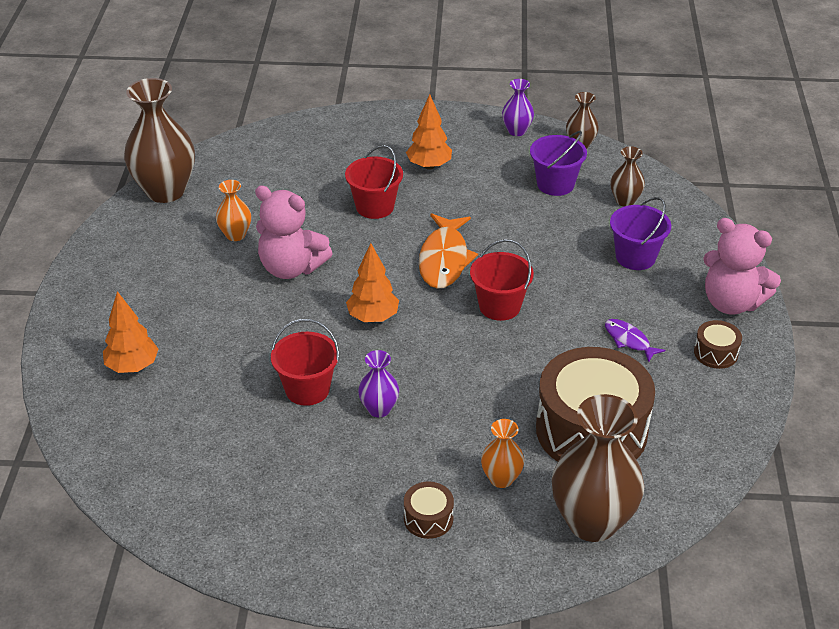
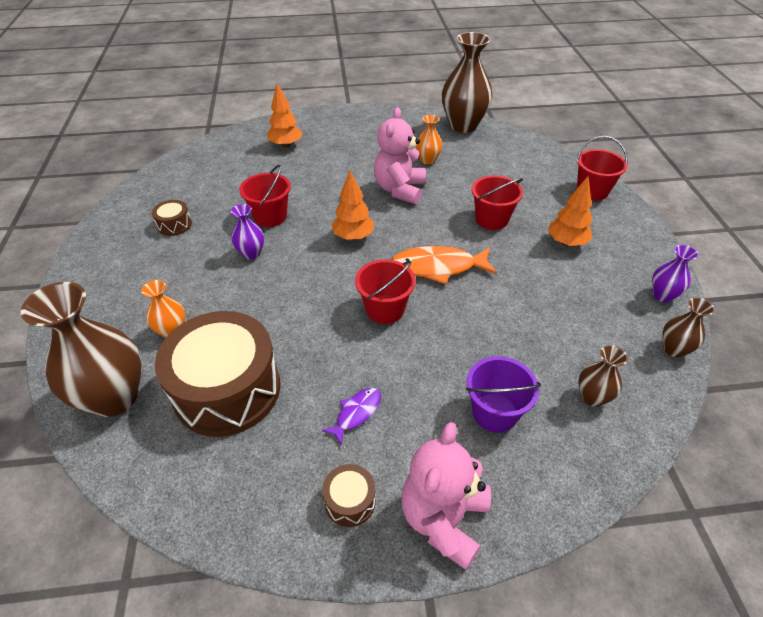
camera: 80 degrees right, 5 degrees up
(349, 127) = (592, 191): none -> red bucket
(428, 518) = (136, 293): brown drum -> brown drum (174, 225)
(555, 184) = (589, 333): purple bucket -> none

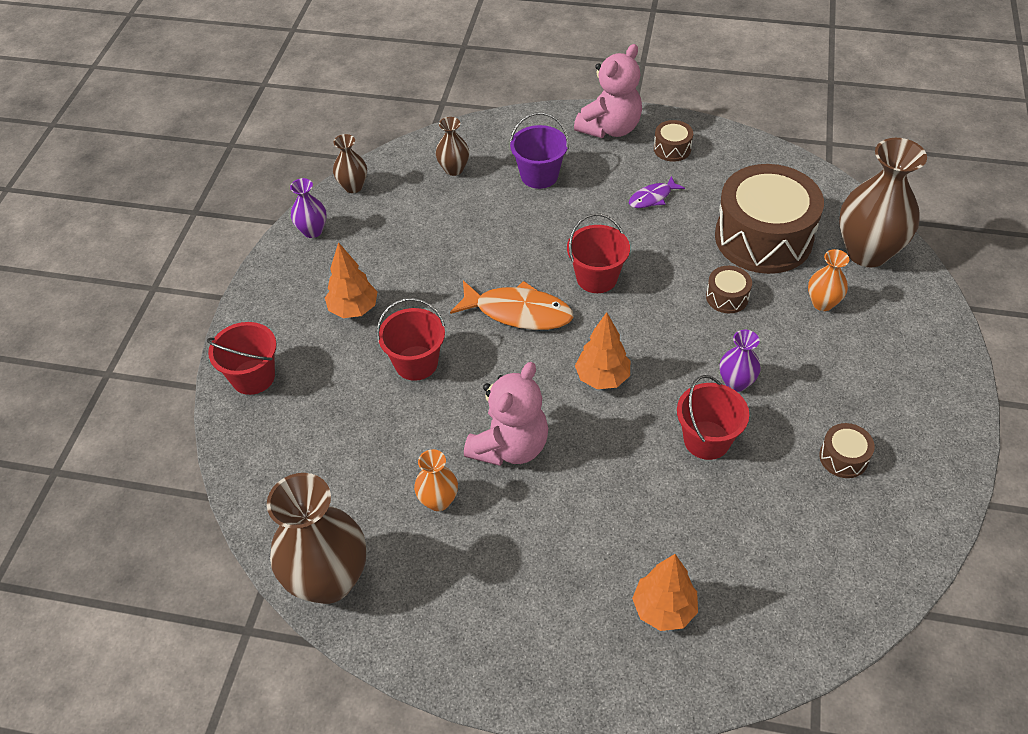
camera: 160 degrees left, 5 degrees up
(262, 318) = (727, 297): none -> brown drum

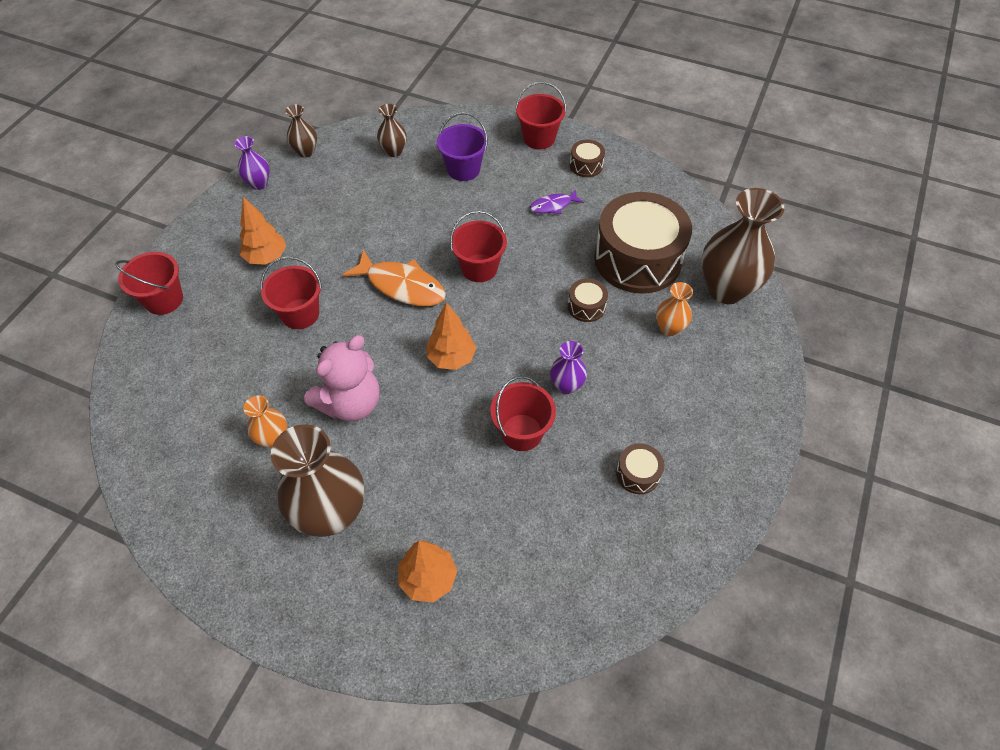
camera: 10 degrees right, 5 degrees up
(329, 580) = (158, 489): brown vase -> brown vase (331, 514)
(610, 128) = (539, 138): pink teddy bear -> red bucket

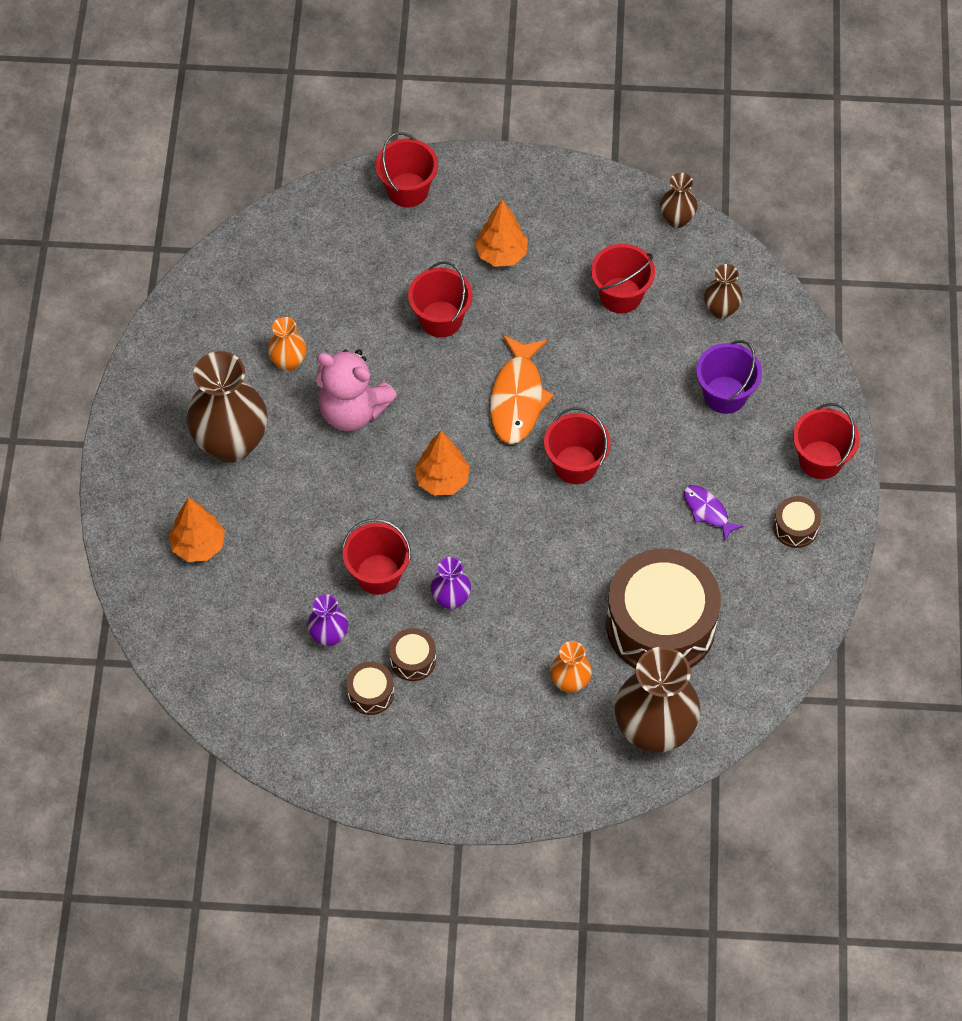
camera: 70 degrees right, 5 degrees up
(259, 184) = (604, 196): purple vase -> purple vase (329, 636)
(348, 199) = (620, 295): none -> red bucket
(586, 306) = (565, 589): brown drum -> brown drum (413, 660)

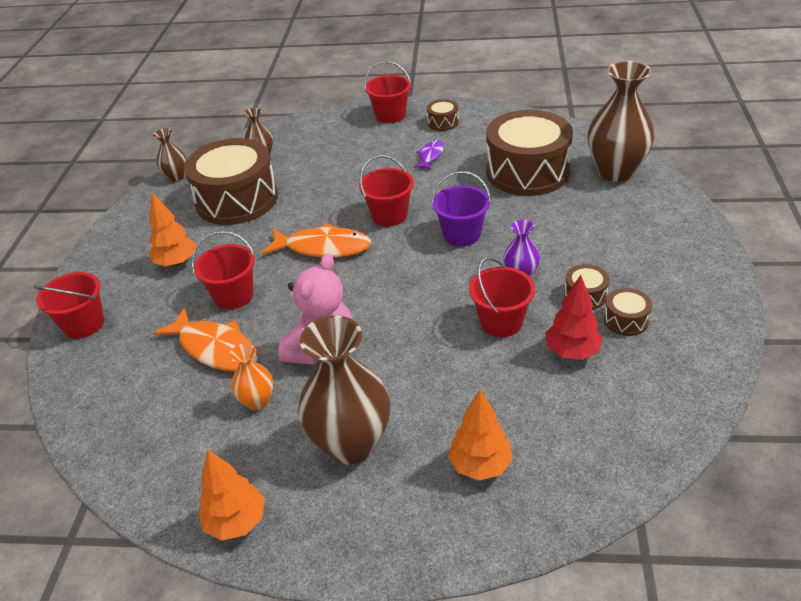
camera: 85 degrees left, 20 degrees down
(329, 636) = (572, 352): purple vase -> red tree
(362, 315) = (215, 348): none -> orange fish
(442, 480) = (401, 287): orange tree -> orange tree (236, 522)
(570, 682) = (585, 210): orange vase -> none
(620, 295) = (237, 200): red bucket -> brown drum
(707, 511) = (430, 156): purple fish -> purple fish turned 150 degrees clockwise
(725, 395) = (334, 152): purple bucket -> purple bucket (462, 234)

